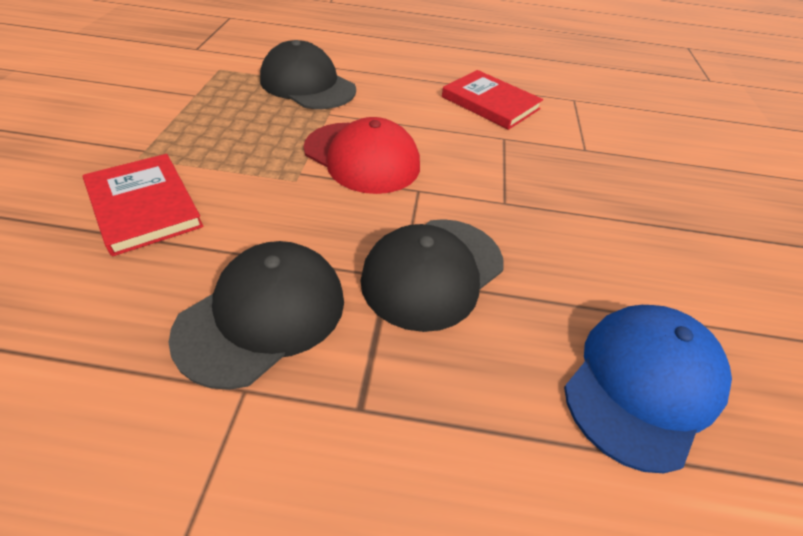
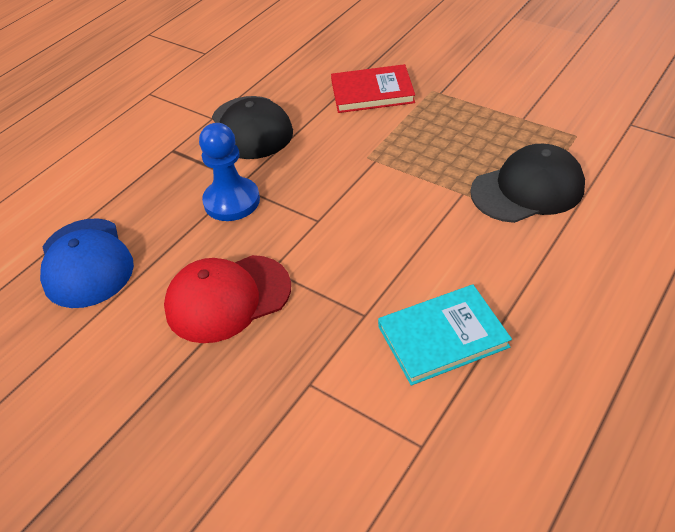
camera: 125 degrees right, 0 degrees up
(362, 157) = (379, 199): red cap -> red cap (227, 298)
(433, 272) = (232, 201): black cap -> blue pawn
(490, 103) = (443, 337): red book -> turquoise book

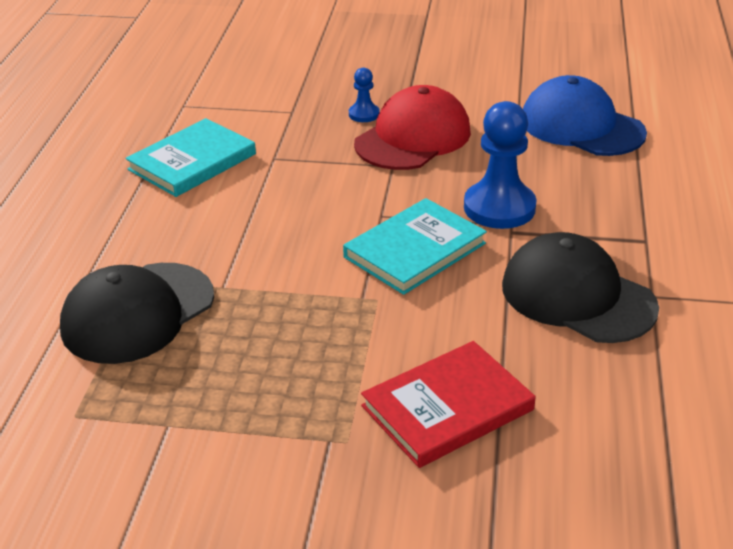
camera: 150 degrees right, 10 degrees down
(244, 350) = (364, 114): none -> blue pawn
(317, 184) = (415, 250): none -> turquoise book

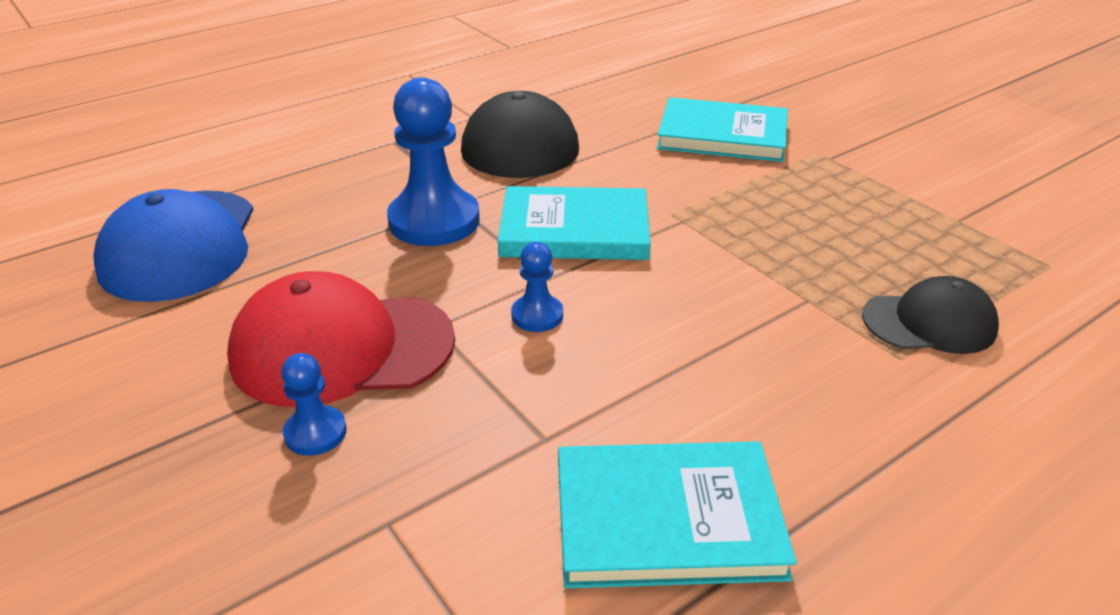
camera: 135 degrees left, 0 degrees up
(138, 313) = (929, 322): black cap -> black cap, size x0.61
(354, 196) = (537, 315): none -> blue pawn
(447, 408) = (722, 135): red book -> turquoise book

